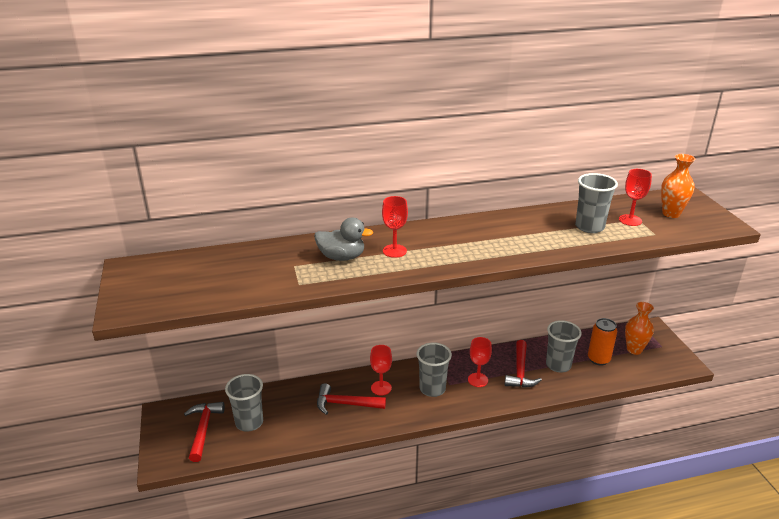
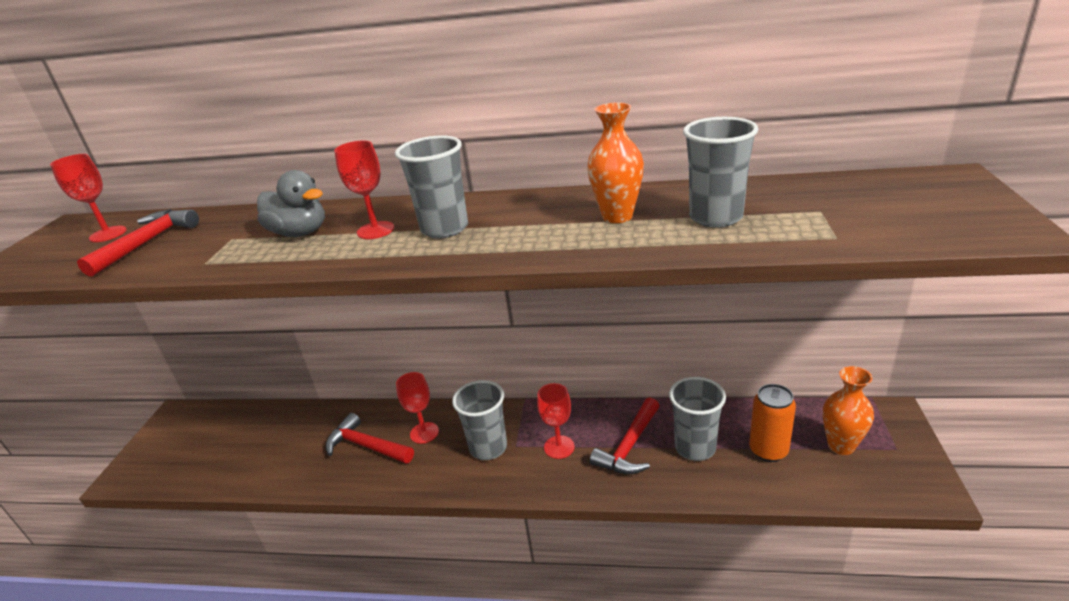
camera: 25 degrees right, 0 degrees up
(203, 429) = (194, 444): red hammer -> red hammer (147, 243)
(249, 422) = (245, 447): grey cup -> grey cup (444, 229)
(630, 220) = (803, 211): red goblet -> red goblet (108, 234)
(671, 213) = (897, 205): orange vase -> orange vase (617, 216)

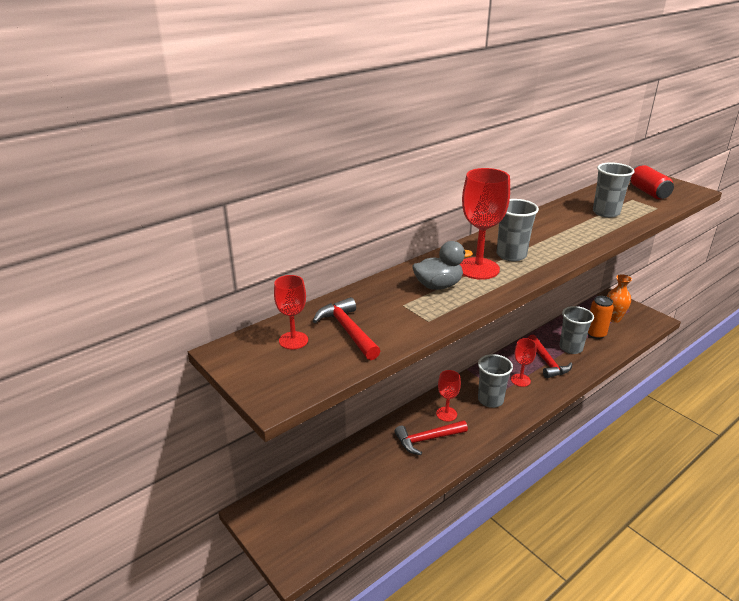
camera: 50 degrees left, 0 degrees up
(375, 230) = (478, 268): red goblet -> red goblet, size x1.72
(617, 216) = (570, 224): orange vase -> none
(886, 208) = (648, 192): none -> red can

